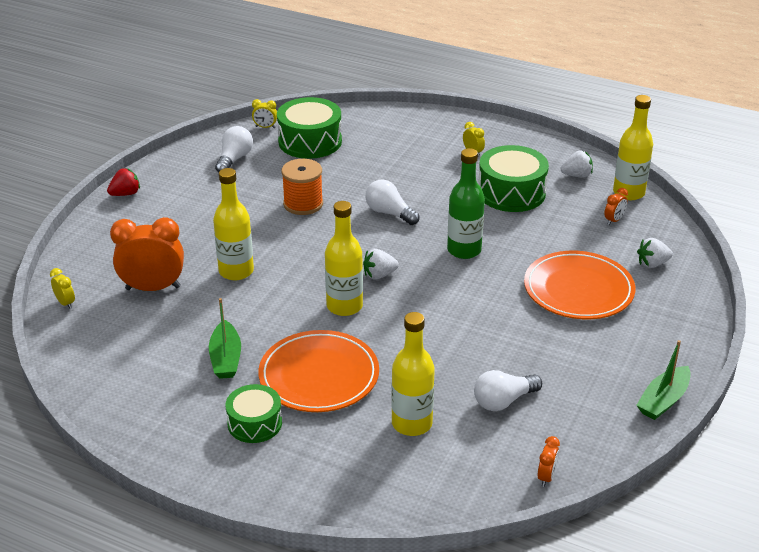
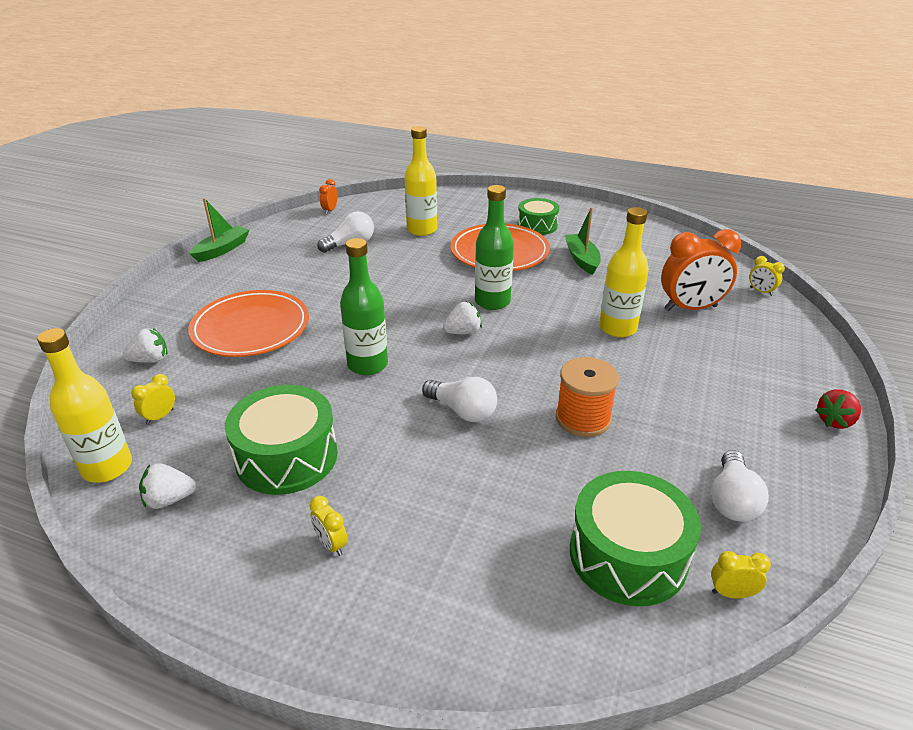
camera: 175 degrees right, 0 degrees up
(344, 306) = (492, 302): yellow bottle -> green bottle
(614, 220) = (160, 417): orange clock -> yellow clock

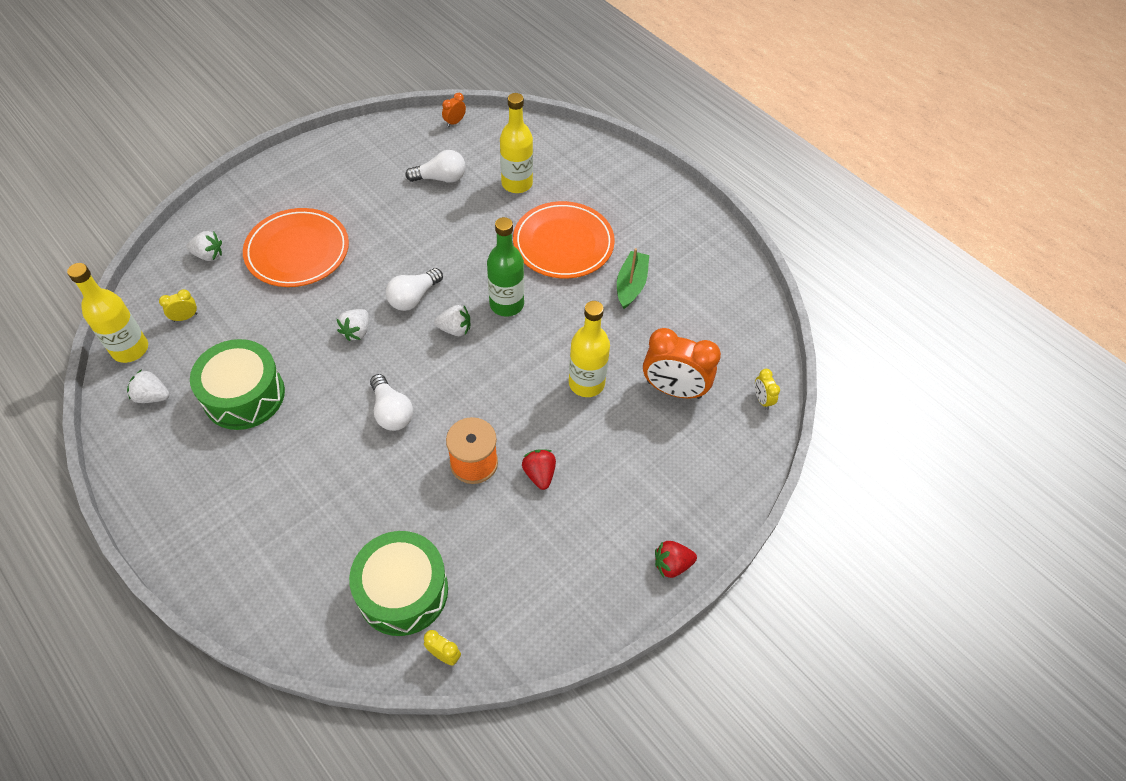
camera: 25 degrees right, 20 degrees up
(222, 250) = (331, 142): green boat -> none
(331, 544) = (225, 483): yellow clock -> none
(367, 365) = (356, 331): green bottle -> white strawberry
(537, 225) = (629, 221): green drum -> none
(650, 403) = (539, 474): none -> red strawberry
(732, 500) = (516, 589): white light bulb -> white light bulb (414, 297)

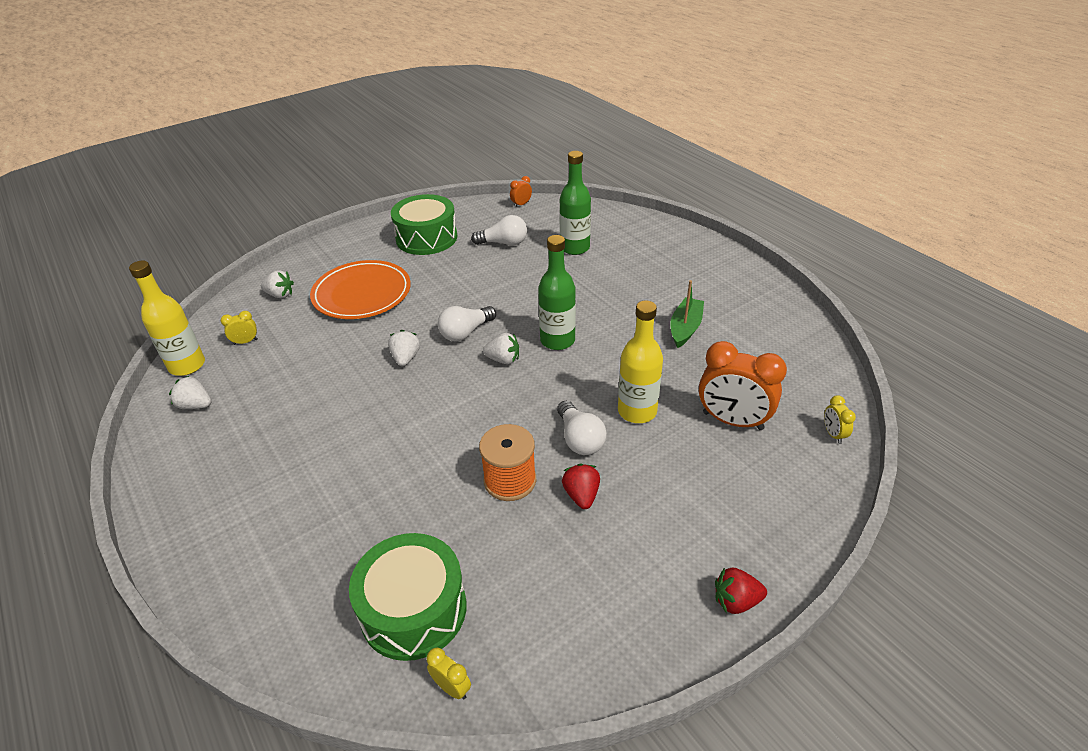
camera: 10 degrees right, 15 degrees down
(244, 395) = (284, 408): green drum -> green drum (426, 238)
(356, 331) = (405, 358): white strawberry -> white strawberry turned 150 degrees clockwise
(391, 412) = (429, 428): white light bulb -> white light bulb (580, 439)
(517, 183) = (575, 248): yellow bottle -> green bottle
(563, 243) = (617, 293): orange plate -> none

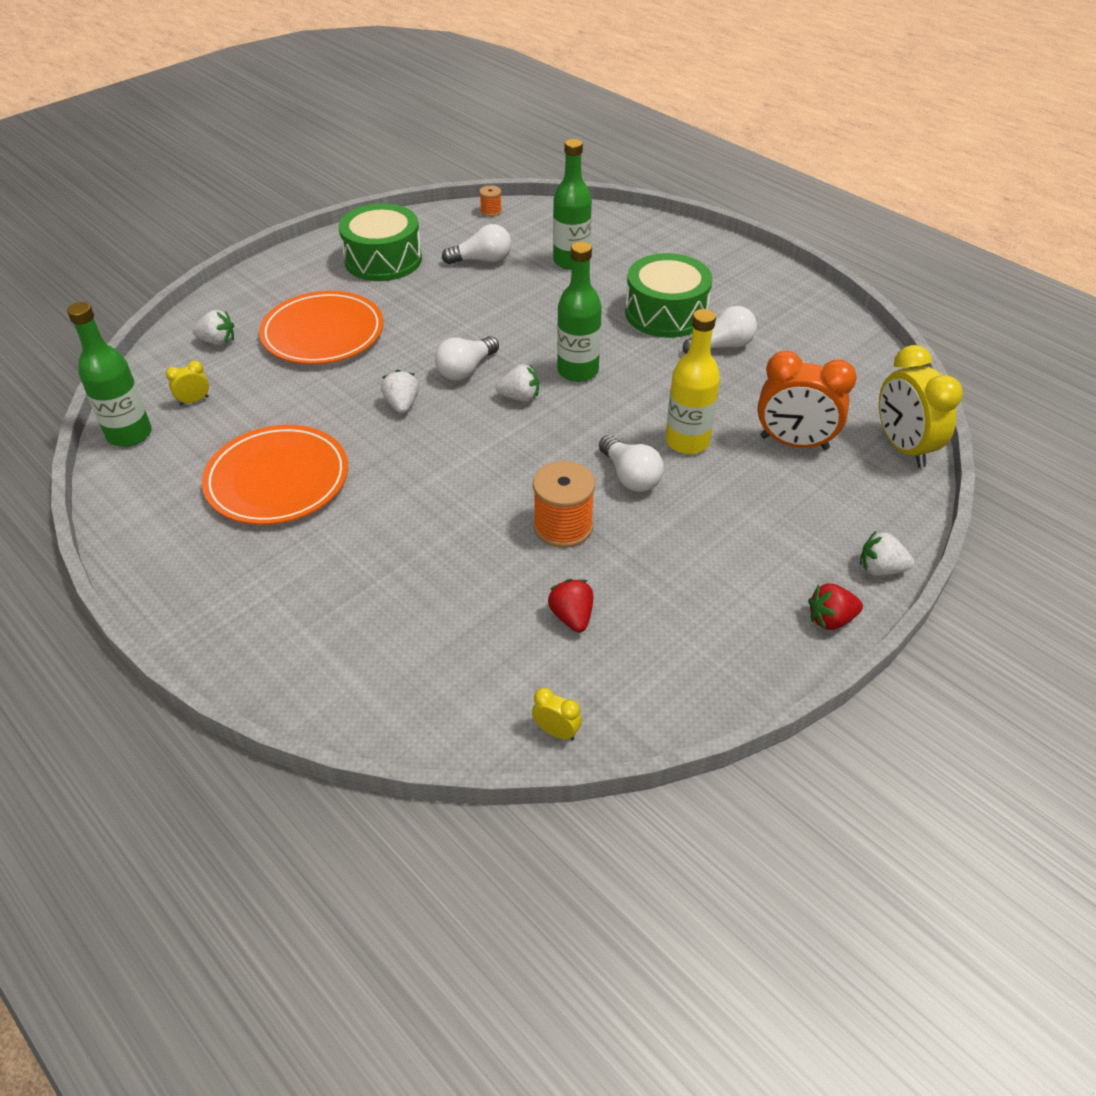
camera: 10 degrees left, 5 degrees up
(187, 365) = (129, 434): yellow bottle -> green bottle
(195, 405) = (159, 479): white strawberry -> white strawberry (880, 569)
(287, 414) = (277, 480): none -> orange plate
(413, 609) = (493, 664): green drum -> green drum (666, 313)
(521, 204) = (491, 211): orange clock -> orange spool
(581, 495) = (646, 534): red strawberry -> red strawberry (572, 617)
(685, 328) = (722, 346): green boat -> white light bulb
(833, 434) = (903, 447): yellow clock -> yellow clock, size x2.23

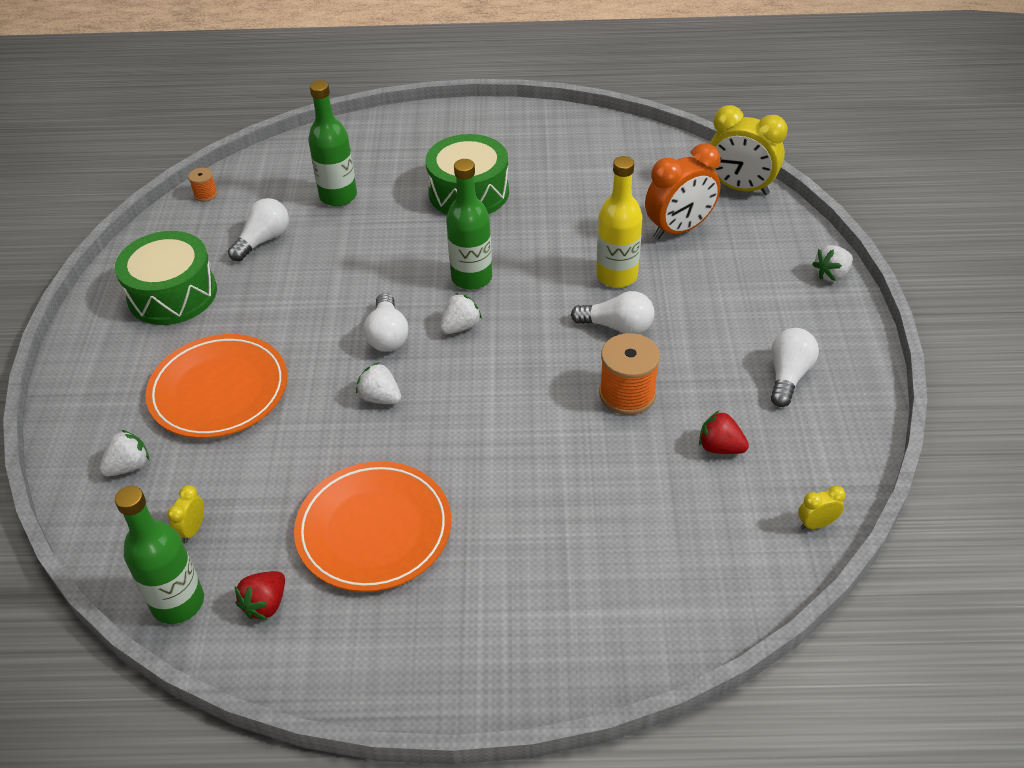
camera: 45 degrees left, 0 degrees up
(722, 346) = (541, 192): white light bulb -> white light bulb (788, 376)
(830, 619) = (850, 326): red strawberry -> red strawberry (265, 604)

